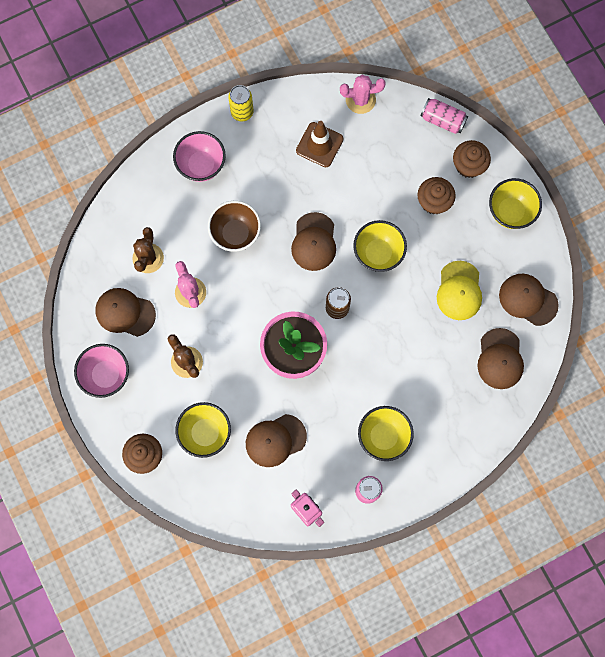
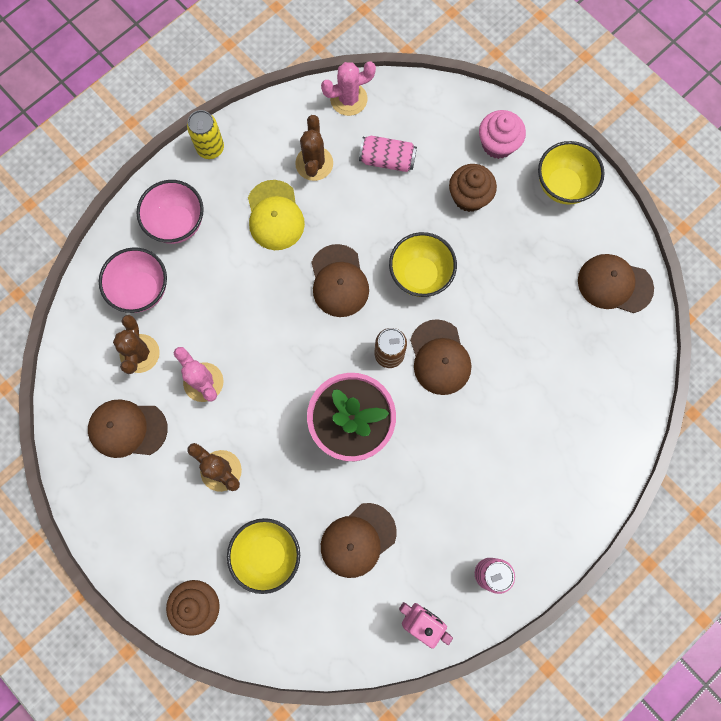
camera: 15 degrees left, 0 degrees up
(106, 375) = (123, 514): pink bowl -> pink bowl (142, 290)
(235, 234) = (241, 296): brown bowl -> none
(319, 145) = (314, 163): brown traffic cone -> brown cactus
(383, 436) = (490, 498): yellow bowl -> none
(442, 120) = (452, 99): pink can -> pink can (387, 160)
(459, 291) = (530, 295): yellow cap -> yellow cap (275, 215)
(468, 165) = (498, 144): brown cupcake -> pink cupcake
(500, 359) = (603, 364): brown cap -> brown cap (440, 357)

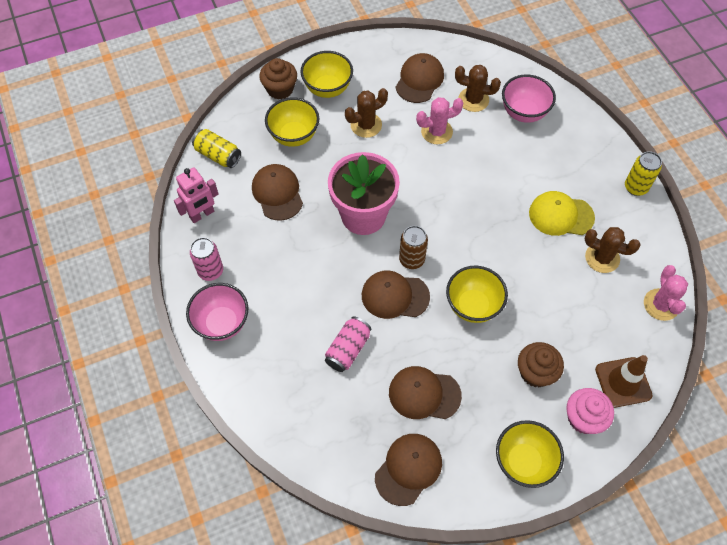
camera: 110 degrees right, 15 degrees down
(177, 223) = (573, 148): pink bowl -> pink bowl (222, 323)
(178, 541) = (327, 89): none -> yellow bowl
(329, 640) = (218, 155): none -> yellow can
(339, 281) = (487, 243): brown cap -> brown cap (424, 394)
(387, 160) = (591, 316): pink can -> pink can (348, 349)
(447, 117) = (623, 382): none -> brown traffic cone

